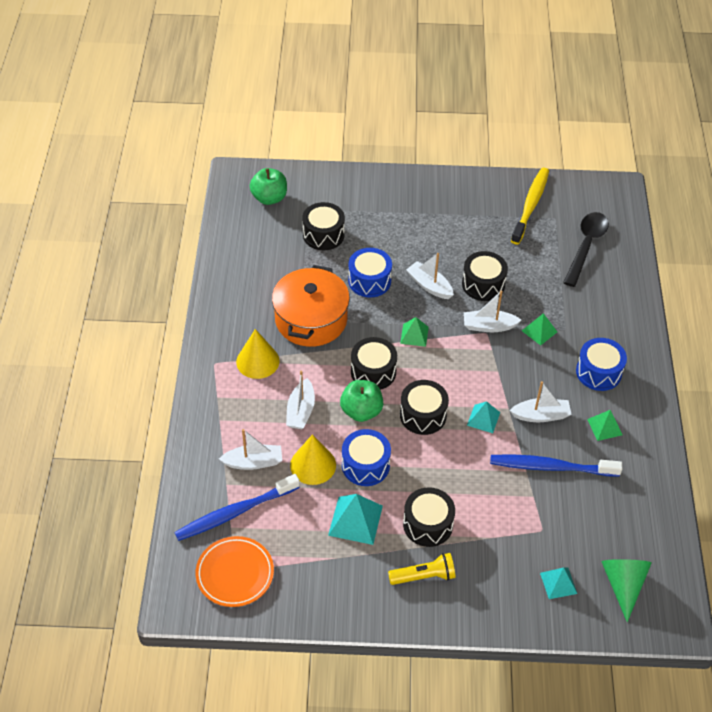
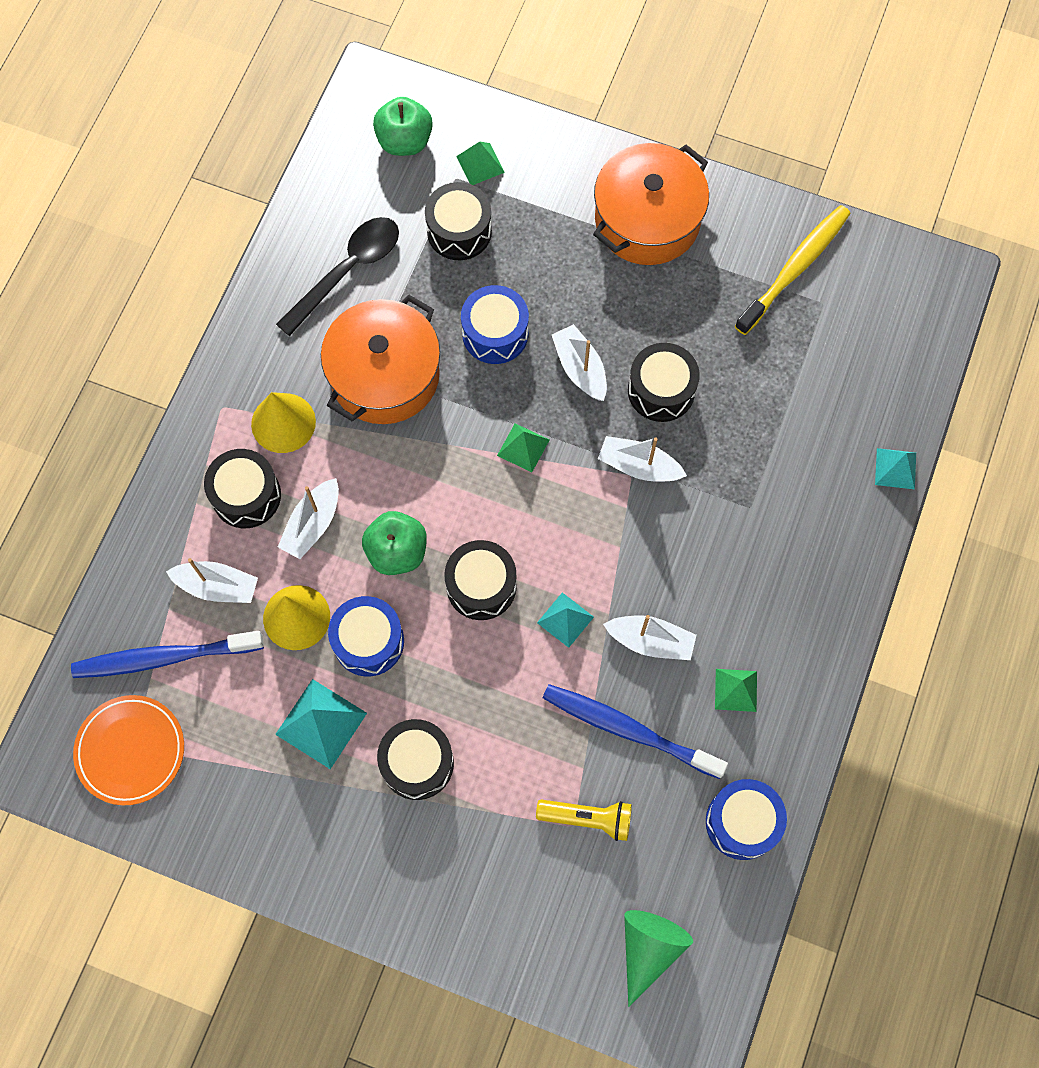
camera: 20 degrees right, 20 degrees up
(373, 372) = (439, 491): black drum -> black drum (246, 495)
(424, 576) = (380, 841): yellow flashlight -> yellow flashlight (587, 819)
(433, 202) = (647, 219): none -> orange pot
(539, 331) = (710, 498): green pyramid -> green pyramid (480, 164)
(558, 583) = (559, 914): turquoise pyramid -> turquoise pyramid (895, 468)
(586, 246) = (848, 369): black spoon -> black spoon (347, 271)
(598, 372) = (768, 596): blue drum -> blue drum (742, 822)

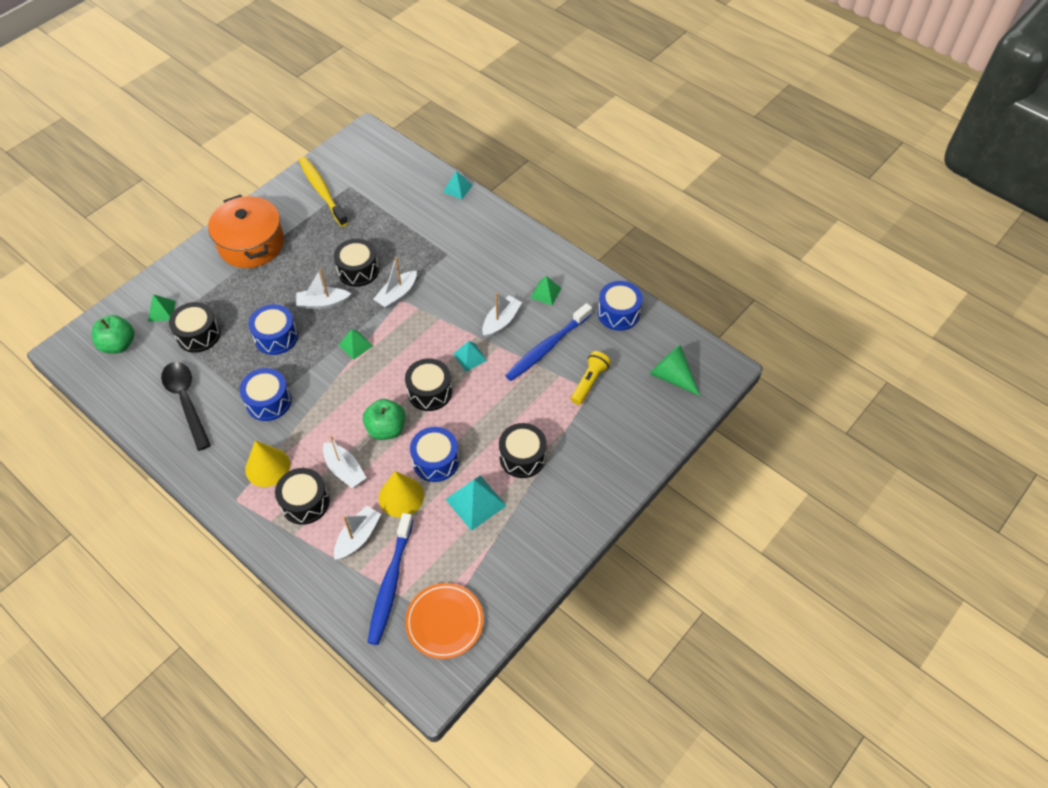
camera: 70 degrees left, 15 degrees down
(385, 375) = (268, 401): orange pot -> blue drum

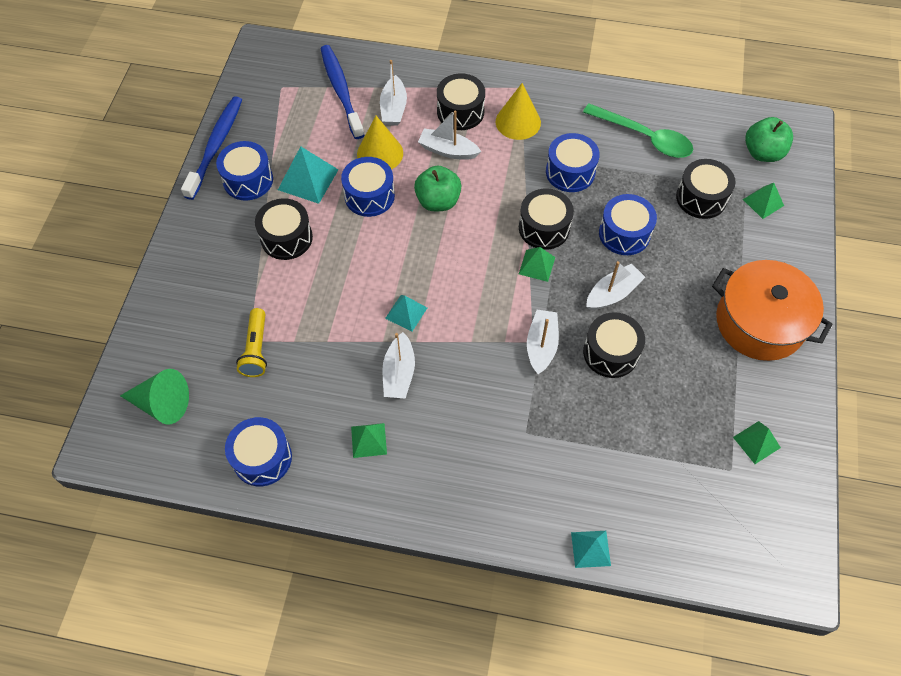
camera: 150 degrees right, 5 degrees up
(186, 401) = (644, 137): black spoon -> green spoon
(322, 191) = (756, 442): yellow toothbrush -> green pyramid
(430, 392) = (422, 255): black drum -> black drum (544, 228)
(444, 622) = (278, 86): orange plate -> none
(526, 528) = (248, 180): none -> blue drum
(547, 347) = (326, 367): blue toothbrush -> blue toothbrush (216, 146)

